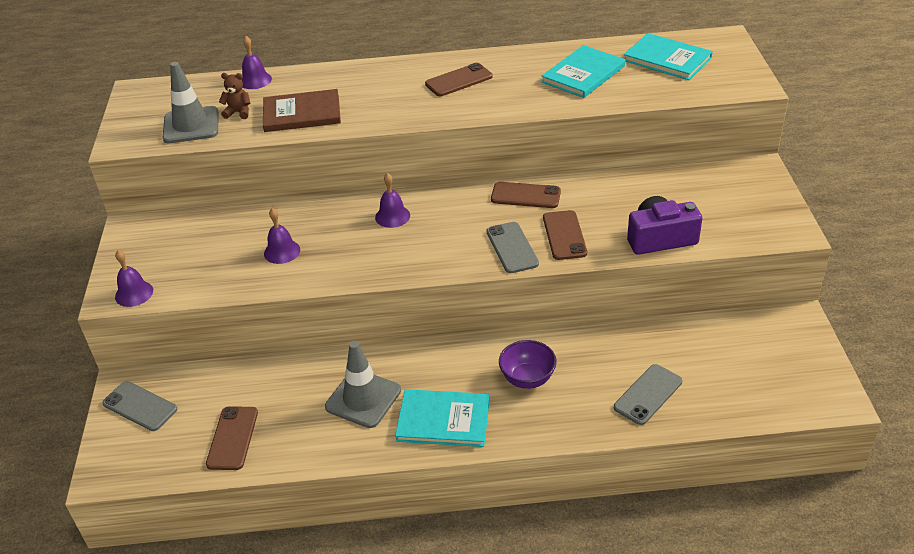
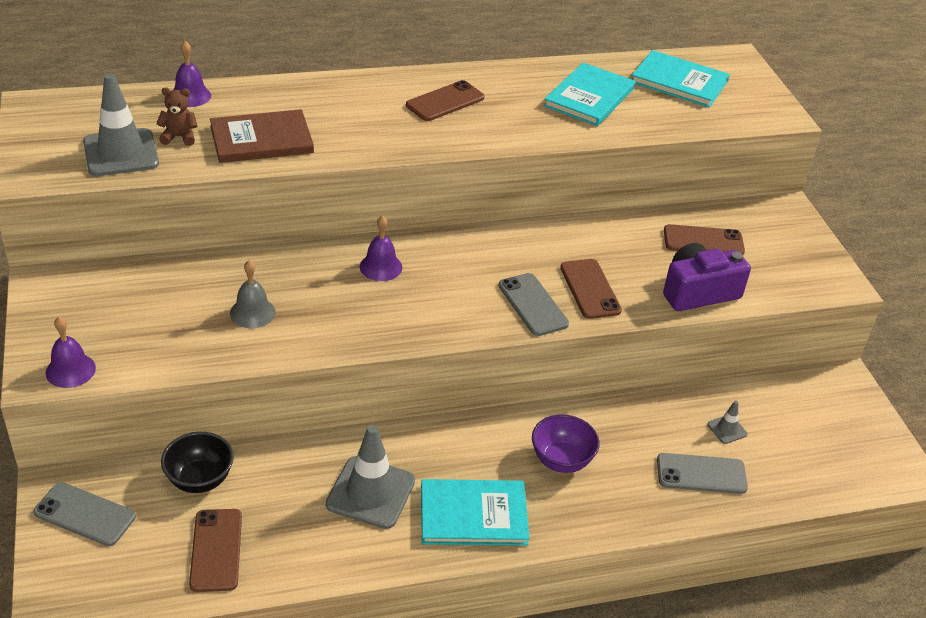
camera: 15 degrees left, 0 degrees up
(231, 383) = (200, 479): none -> black bowl
(282, 251) = (252, 312): purple bell -> grey bell
(525, 196) = (534, 241): brown phone -> brown phone (703, 241)
(648, 394) = (701, 474): grey phone -> grey phone turned 60 degrees clockwise
(679, 358) = (727, 429): none -> grey traffic cone

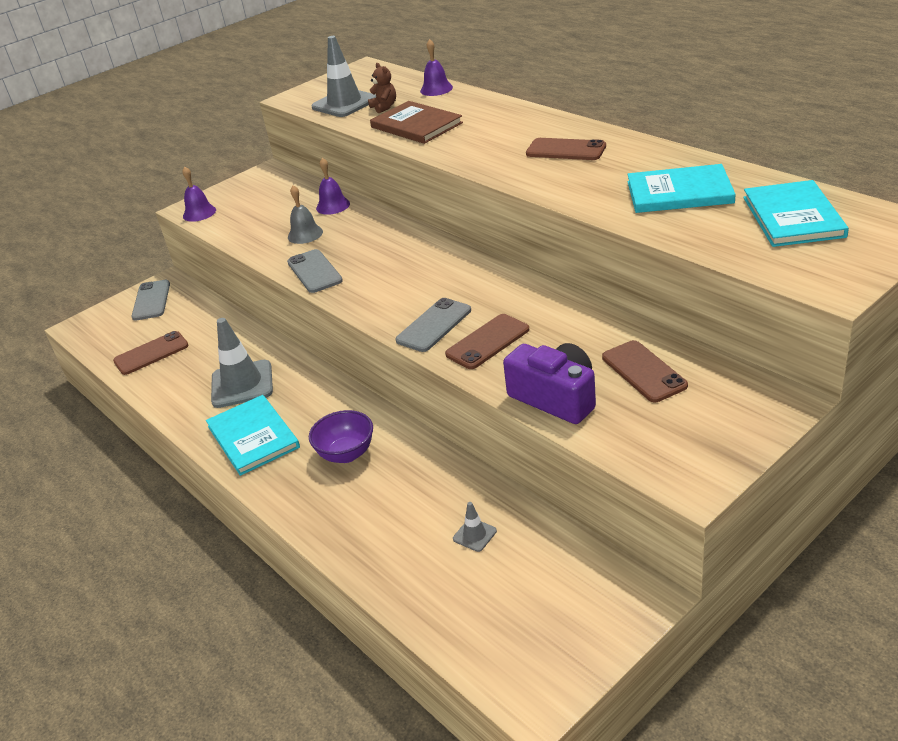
camera: 70 degrees right, 5 degrees down
(200, 479) = (206, 320): black bowl -> none
(380, 267) = (406, 251): purple bell -> purple bell (333, 206)
(701, 474) = (398, 540): grey phone -> grey phone (314, 271)

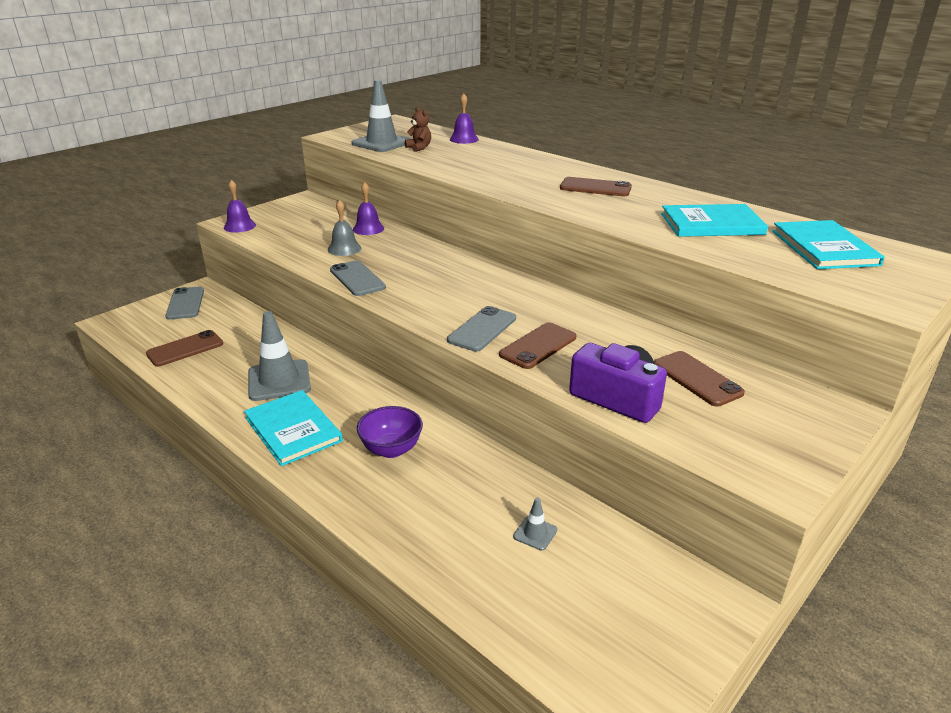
camera: 10 degrees left, 5 degrees down
(416, 125) = (452, 162): brown book -> none

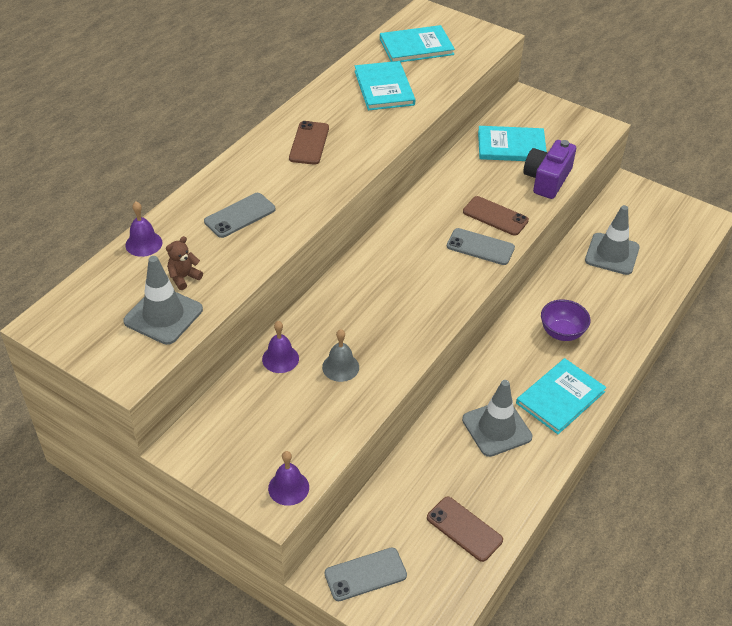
camera: 100 degrees left, 15 degrees up
(357, 279) = (410, 341): grey phone -> grey phone (240, 215)
(535, 533) = (612, 254): grey traffic cone -> grey traffic cone, size x2.20
(697, 379) = (511, 146): brown phone -> turquoise book

